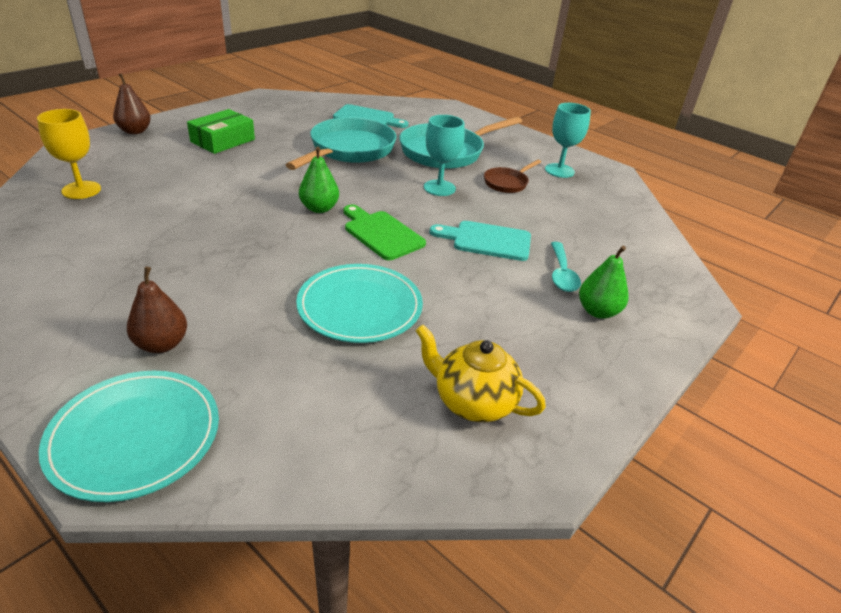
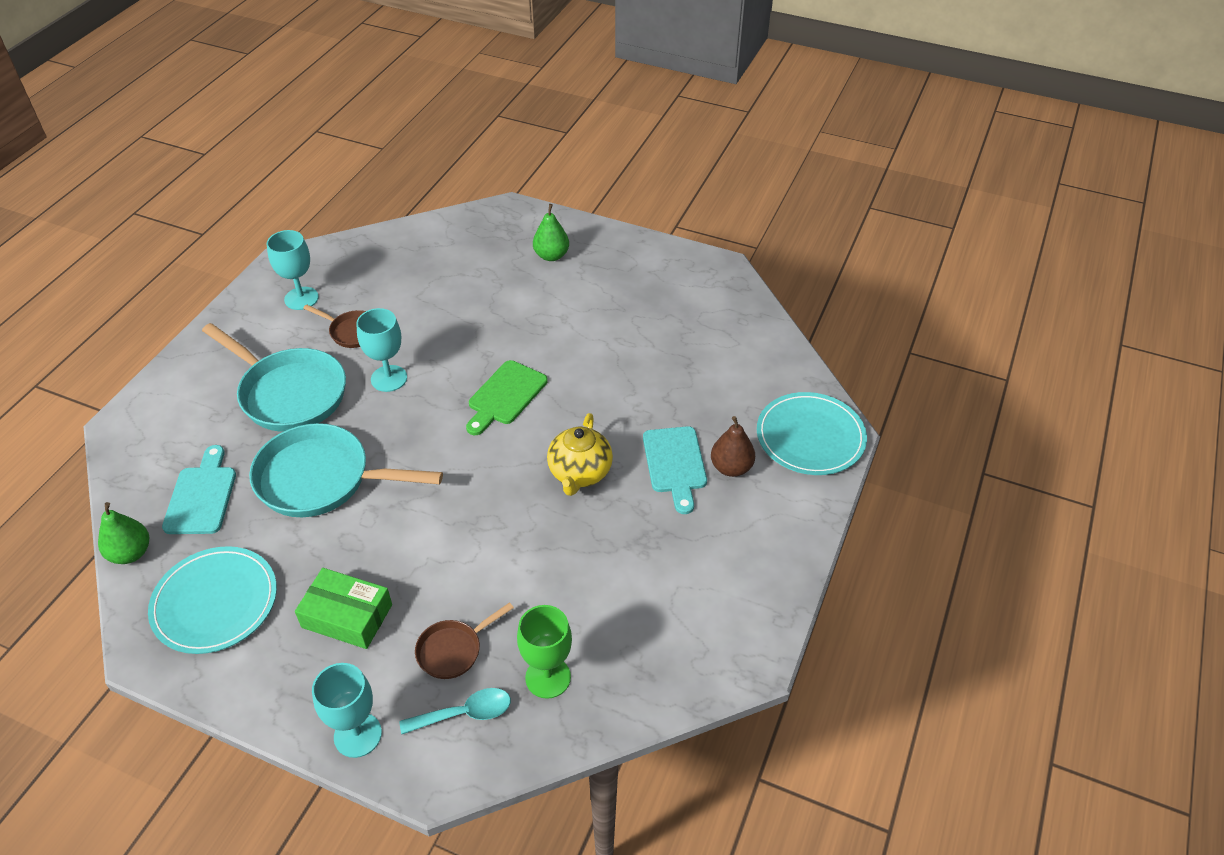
camera: 105 degrees left, 10 degrees up
(81, 190) = (548, 677): yellow goblet -> green goblet
(135, 131) = (358, 735): brown pear -> turquoise goblet
(151, 165) = (453, 650): none -> brown pan
(319, 208) = (481, 454): green pear -> green pear (131, 553)
(360, 306) = (621, 377): turquoise plate -> turquoise plate (215, 602)
(473, 402) = (683, 300): yellow teapot -> yellow teapot (580, 473)
(487, 240) = (480, 327): turquoise cutting board -> turquoise cutting board (675, 464)
(562, 274) = (510, 278): turquoise spoon -> turquoise spoon (465, 713)

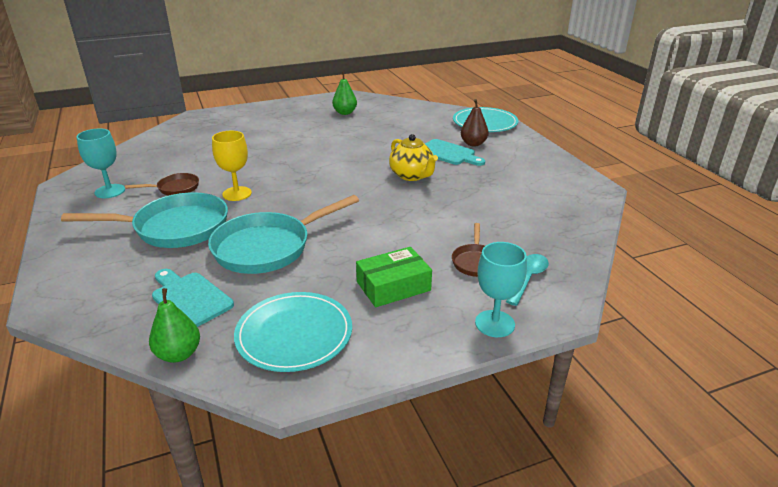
camera: 45 degrees left, 15 degrees down
(389, 378) = (237, 194): turquoise goblet -> yellow goblet
(505, 396) = (321, 170): green cutting board -> none
(548, 677) = (536, 242): green goblet -> none
(551, 256) = (253, 121): green pear -> green pear (345, 113)

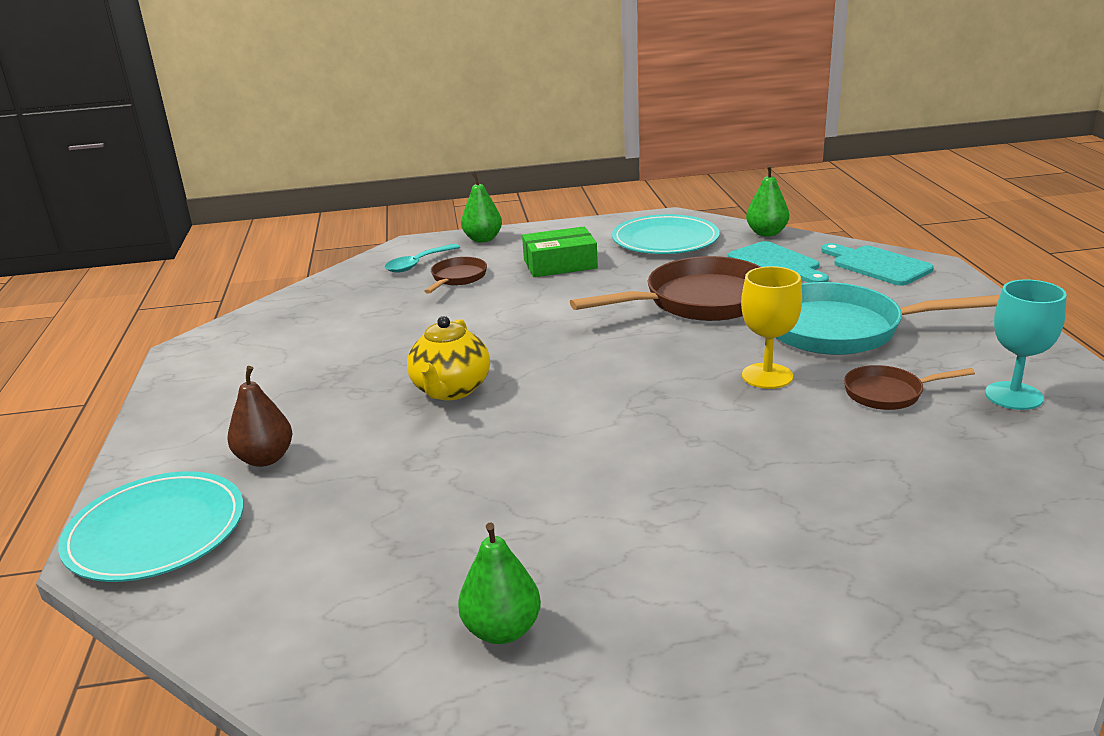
camera: 165 degrees left, 5 degrees down
(268, 247) = (700, 301): turquoise pan -> brown pan
(412, 175) = (451, 390): yellow teapot -> yellow teapot turned 150 degrees counterclockwise
(448, 153) = (342, 436): turquoise cutting board -> turquoise cutting board (877, 265)
(494, 323) = (483, 239): turquoise goblet -> green pear

